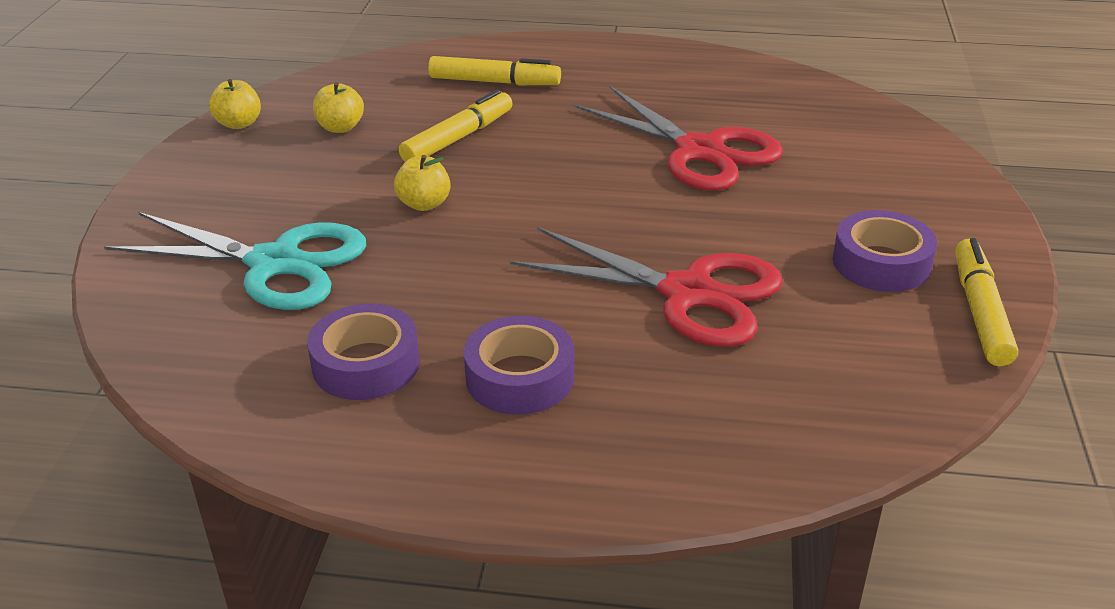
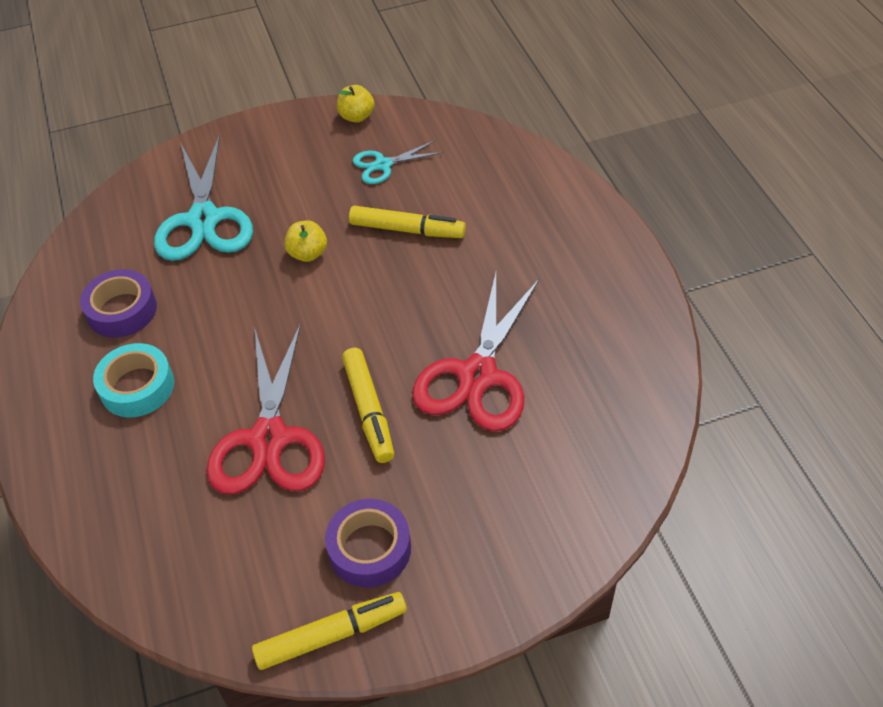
camera: 65 degrees right, 15 degrees up
(340, 127) = (383, 165): yellow apple -> turquoise scissors
(494, 82) = (507, 210): yellow marker -> yellow marker (369, 410)
(520, 377) = (137, 387): purple tape -> turquoise tape

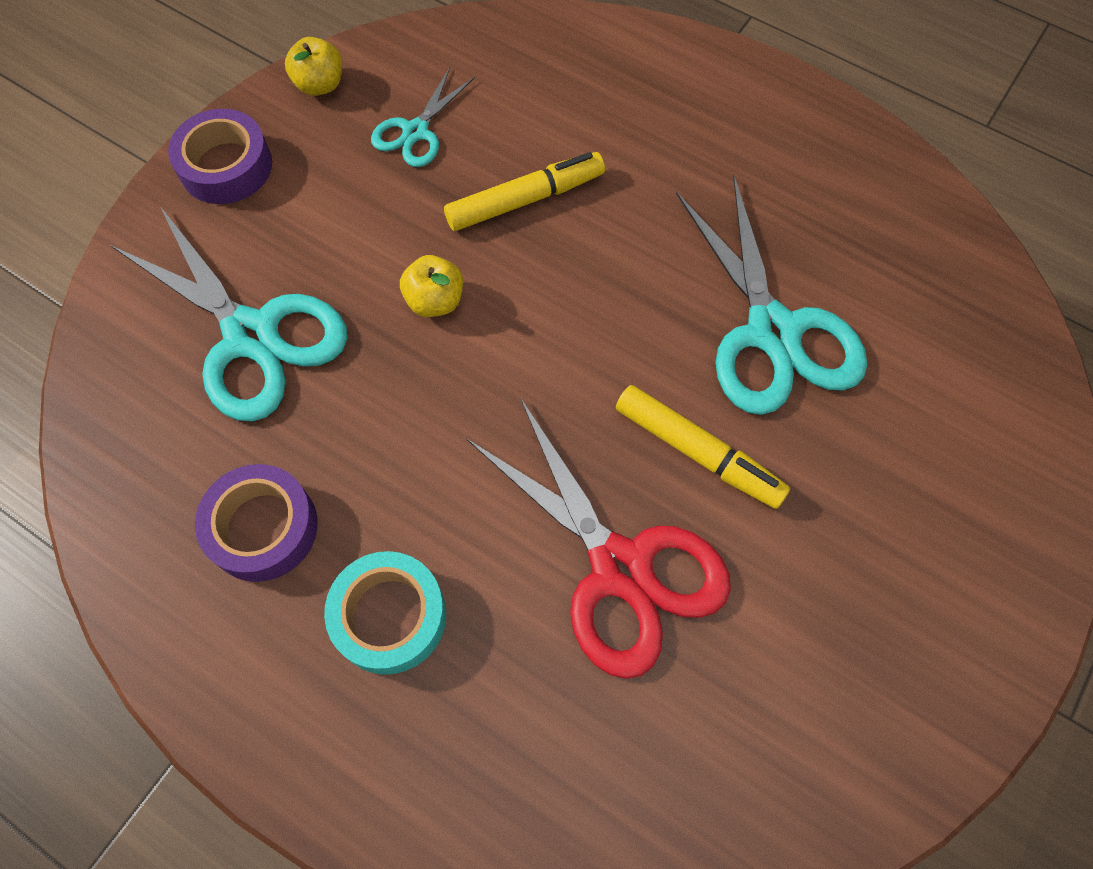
camera: 40 degrees left, 15 degrees up
(331, 635) = (915, 748): yellow marker -> none
(369, 548) = (857, 616): purple tape -> purple tape (226, 166)
(477, 375) = (772, 332): red scissors -> turquoise scissors

